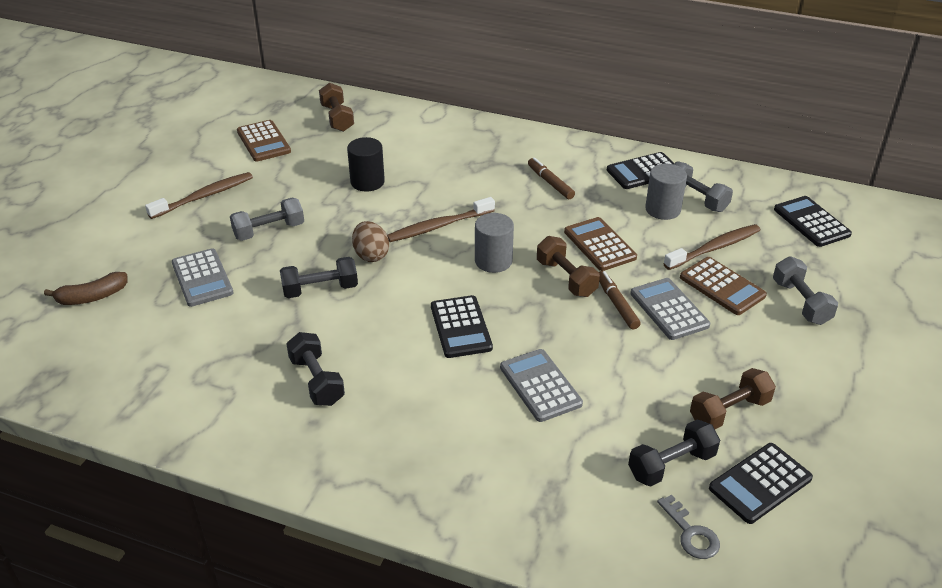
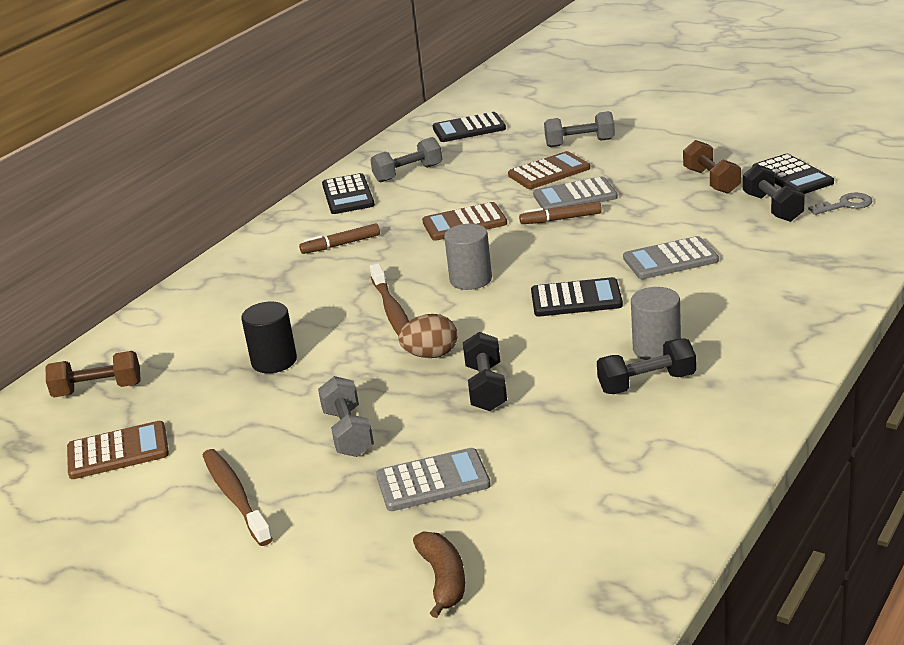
camera: 75 degrees left, 10 degrees down
(566, 278) = (513, 242): brown dumbbell -> none
(663, 209) = (419, 190): grey cylinder -> grey cylinder (656, 349)
(714, 248) = (491, 171): brown toothbrush -> none

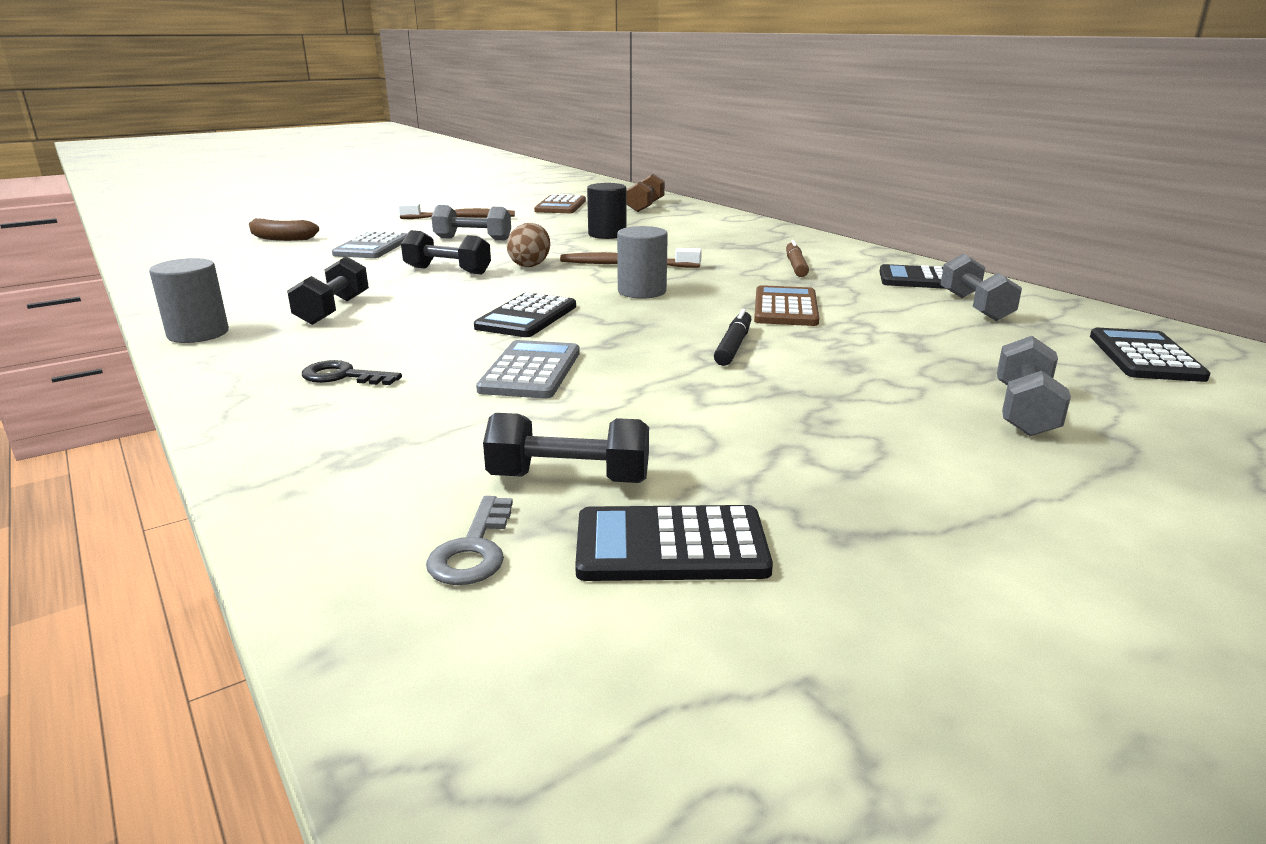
camera: 110 degrees right, 5 degrees down
(549, 172) = (908, 369): brown calculator -> none
(561, 219) = (733, 346): brown marker -> black marker
(575, 196) = (798, 366): grey calculator -> none
(656, 349) = (372, 324): grey cylinder -> grey cylinder (198, 334)
(711, 181) = (742, 464): brown dumbbell -> none
(750, 310) = (343, 376): none -> black key

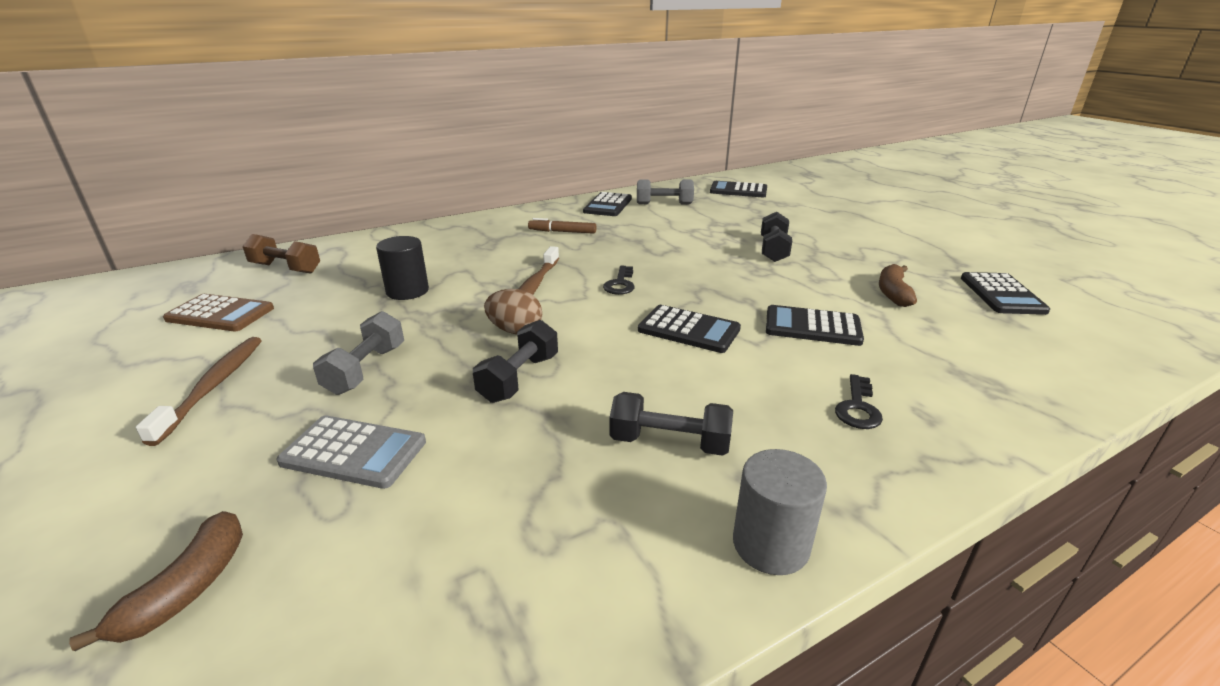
camera: 85 degrees left, 5 degrees up
(473, 550) = (1052, 338): grey key -> none
(531, 371) = (812, 326): grey calculator -> black calculator
(569, 479) = (960, 315): black dumbbell -> black dumbbell (773, 250)
(642, 291) = (620, 284): grey cylinder -> black key
(652, 436) = (893, 293): none -> brown banana
(733, 346) = (744, 264): black marker -> none
(785, 308) = (665, 244): brown calculator -> none
(1024, 410) = (814, 219): grey dumbbell -> none

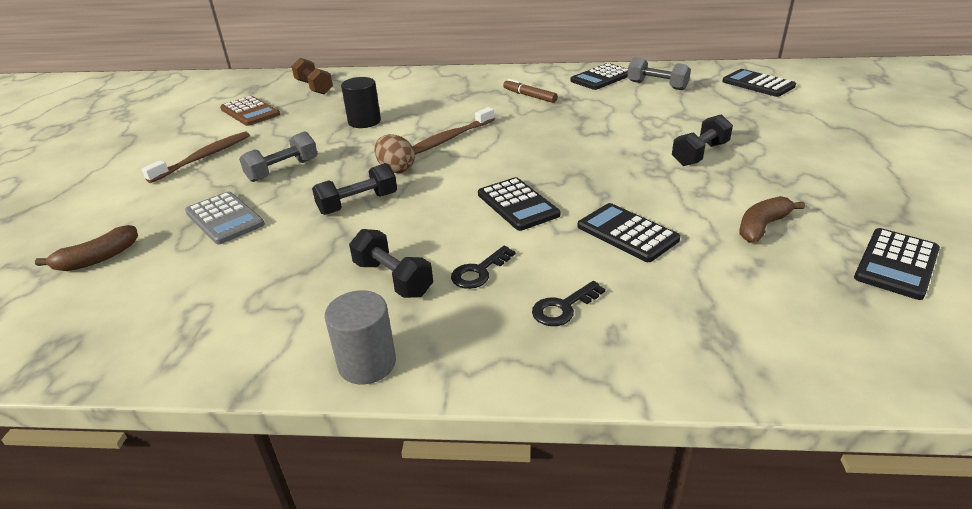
camera: 35 degrees right, 5 degrees up
(620, 284) = (516, 152): black key -> black key (479, 272)

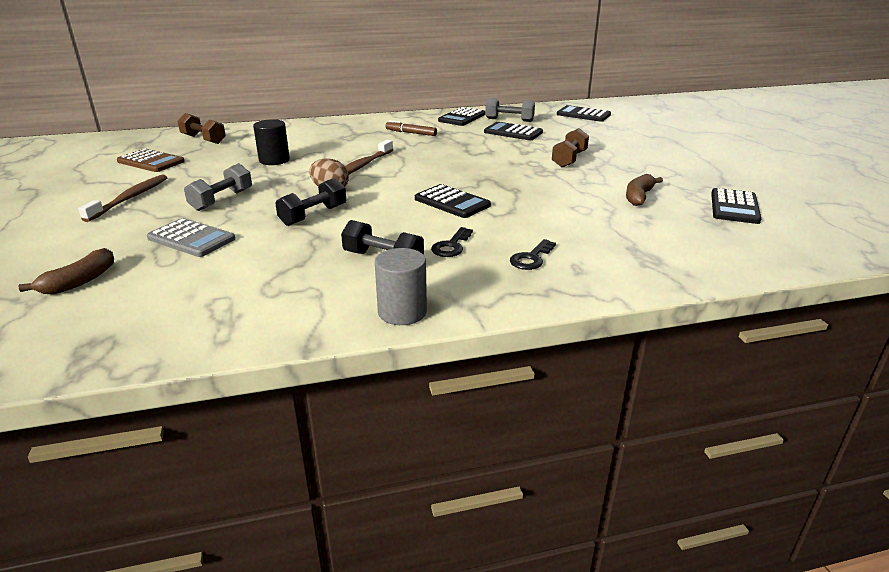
camera: 20 degrees left, 5 degrees down
(627, 233) = (548, 210): black calculator -> black calculator (513, 132)
(700, 154) = (569, 159): black dumbbell -> brown dumbbell

